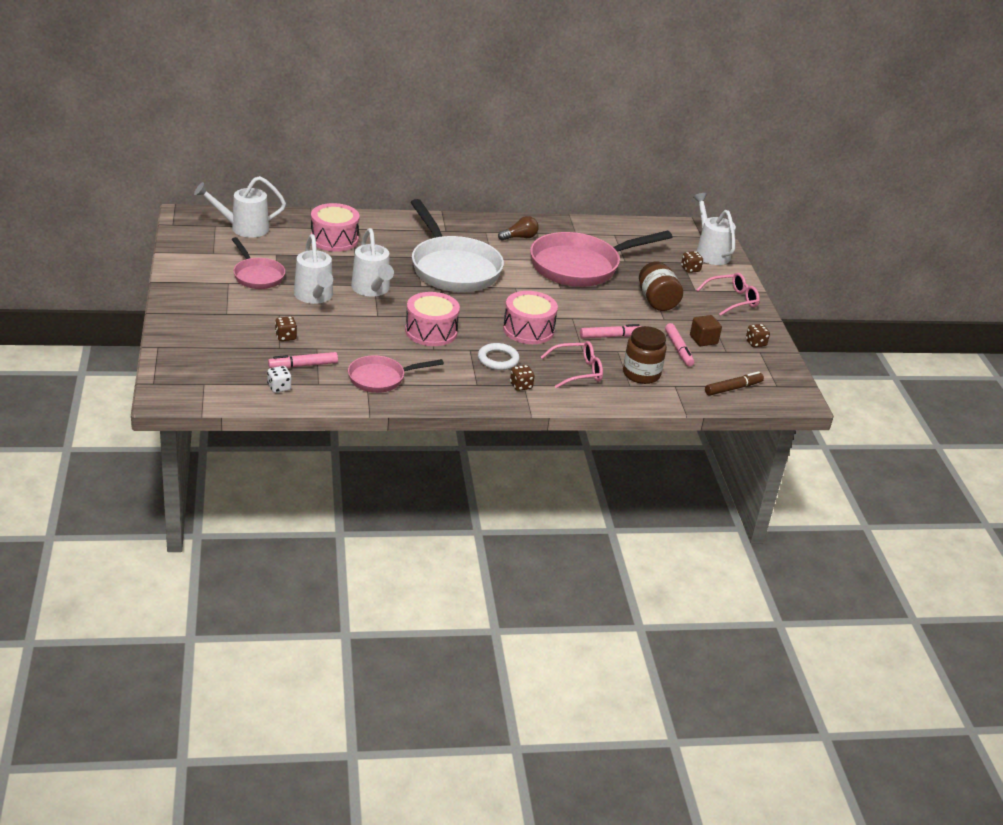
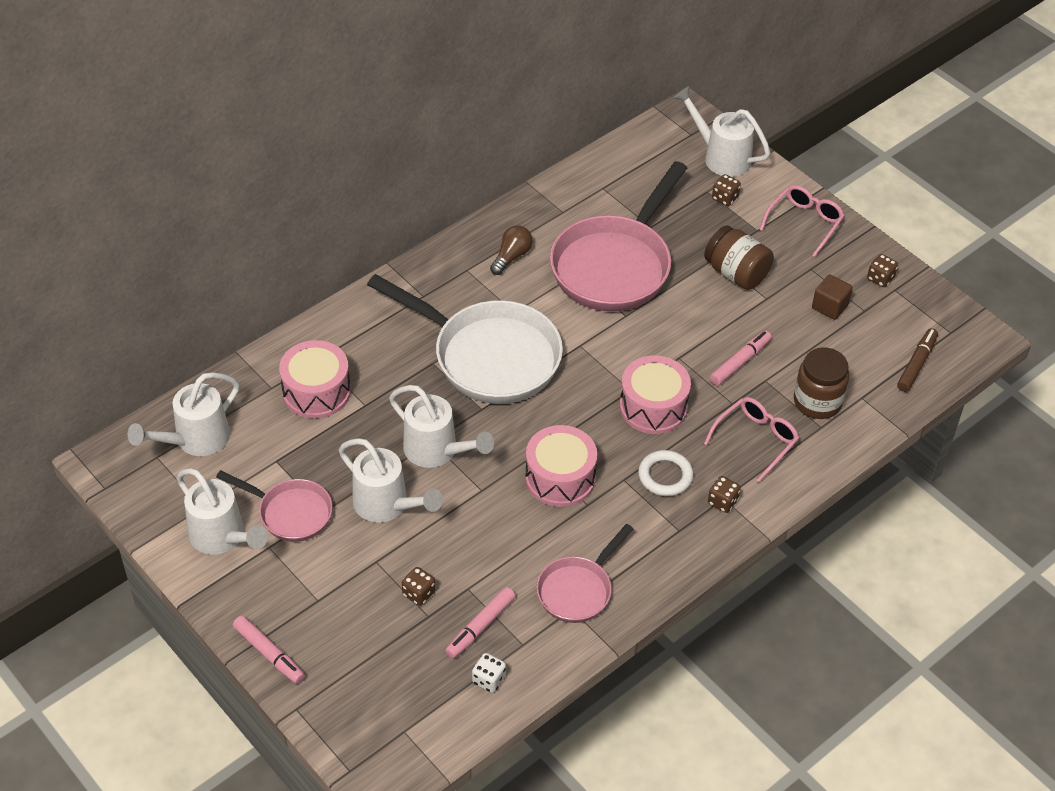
camera: 30 degrees left, 15 degrees up
(208, 268) = (222, 537): none -> white watering can
(678, 349) = (819, 337): pink marker -> pink marker (269, 653)

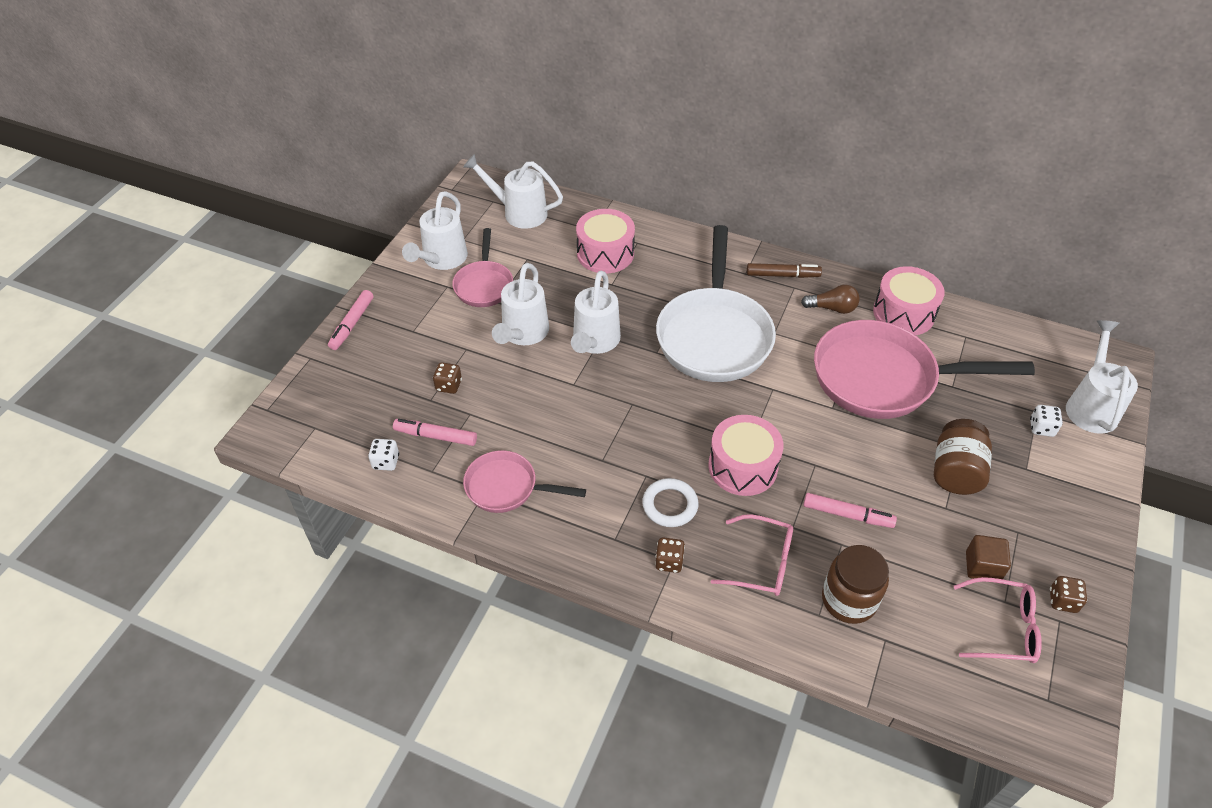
camera: 65 degrees right, 0 degrees up
(560, 478) = (618, 430): pink drum -> pink drum (903, 313)
(725, 198) = (1041, 428): brown dice -> white dice
(804, 223) = (1073, 504): pink glasses -> pink glasses (1002, 627)
(916, 364) = (972, 679): brown marker -> brown marker (782, 275)

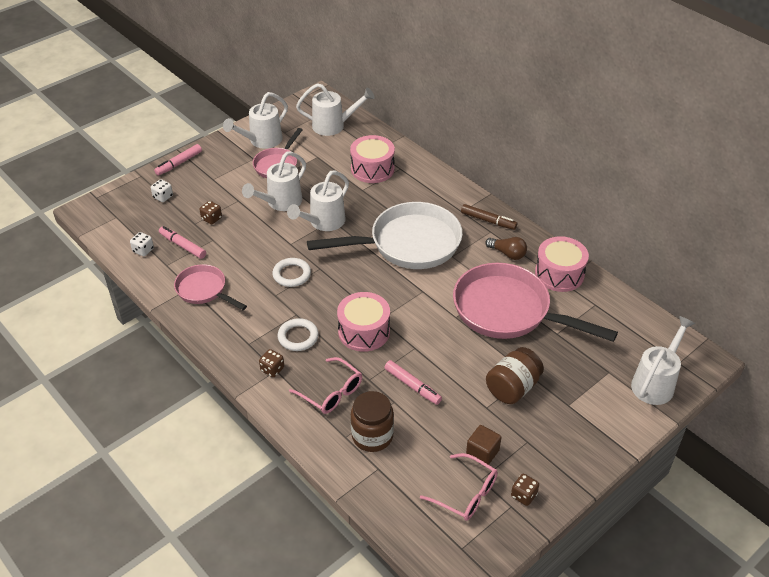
camera: 25 degrees right, 5 degrees down
(519, 212) = (333, 126): white watering can -> white watering can turned 135 degrees clockwise
(604, 424) = (292, 274): none -> white ring
(714, 335) = (408, 244): white pan -> white pan turned 135 degrees counterclockwise
(1041, 428) = (603, 383): white dice -> white dice (163, 197)

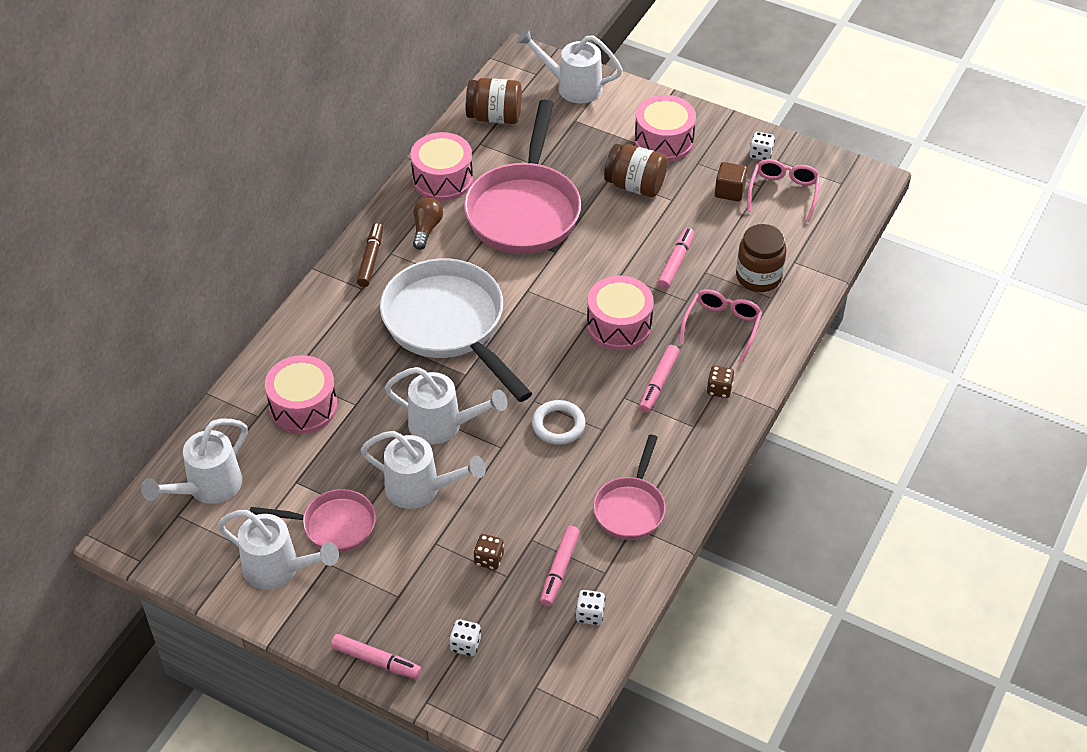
camera: 110 degrees left, 5 degrees up
(298, 337) = (659, 382): white ring -> pink marker
(333, 126) = (208, 487): white watering can -> white watering can turned 120 degrees counterclockwise
(523, 495) = (761, 154): brown dice -> white dice
(564, 426) = (664, 141): none -> pink drum
(626, 321) = (494, 117): none -> brown jar

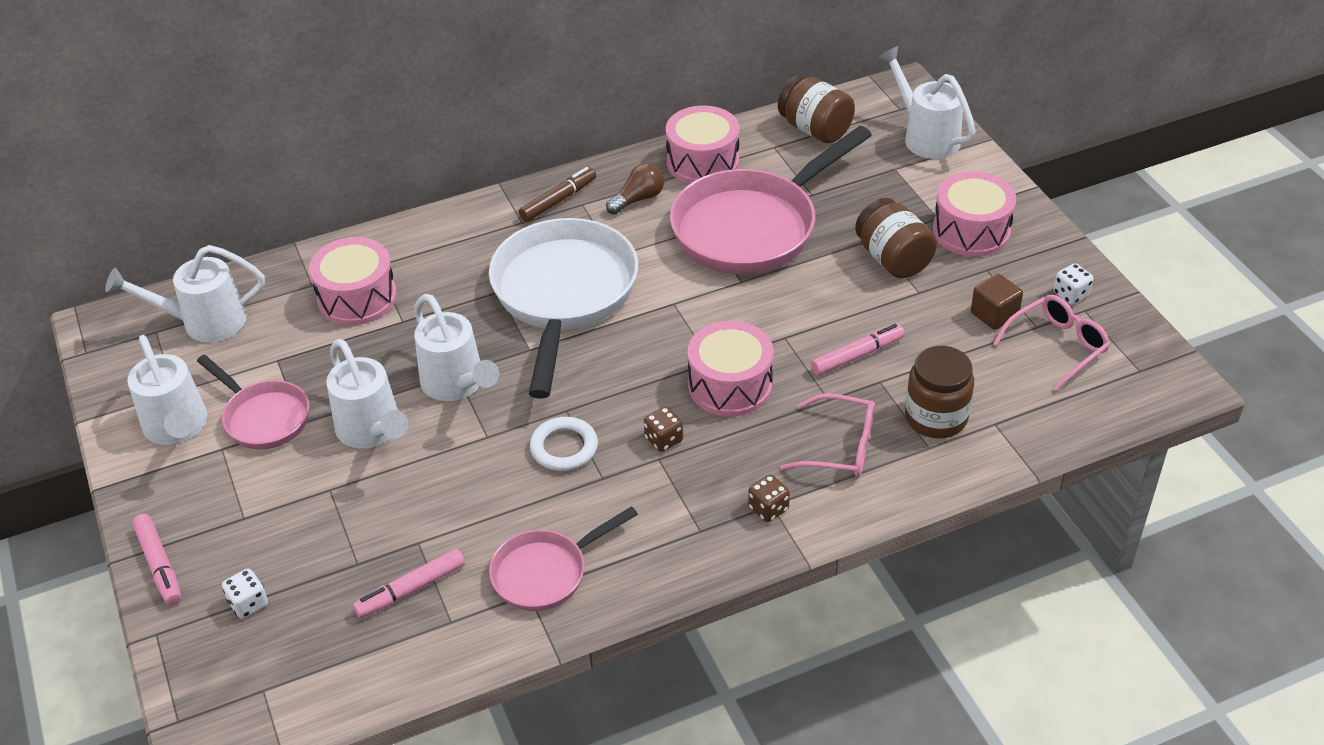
camera: 40 degrees right, 5 degrees down
(489, 559) = (359, 535): brown dice -> brown dice (663, 440)
(590, 614) = (390, 653): white dice -> none
(659, 382) = (710, 465): pink marker -> none
(722, 327) = (839, 446): pink glasses -> pink glasses turned 45 degrees clockwise

